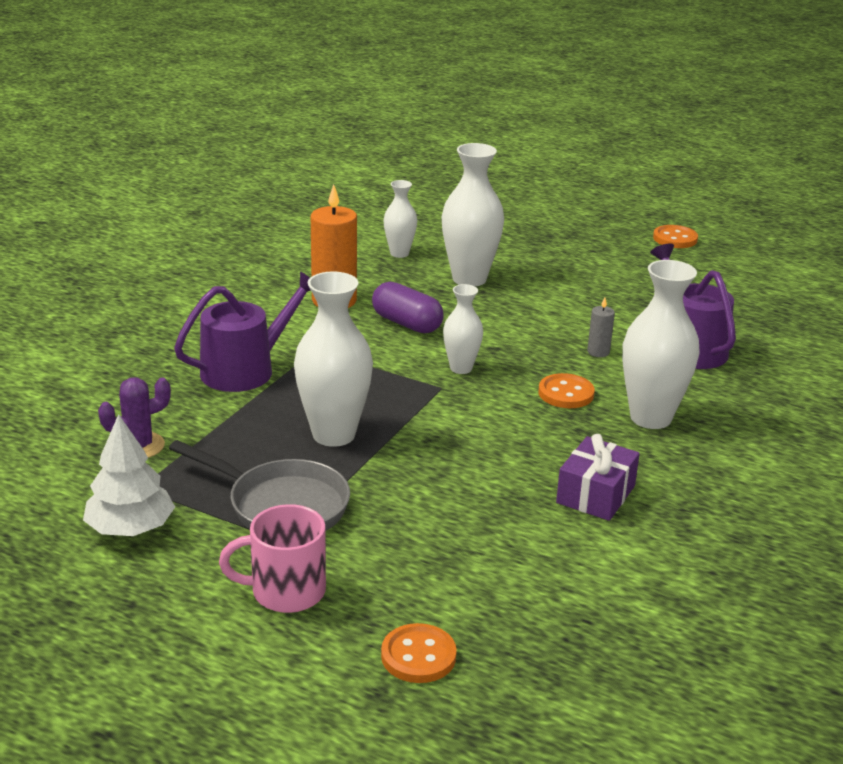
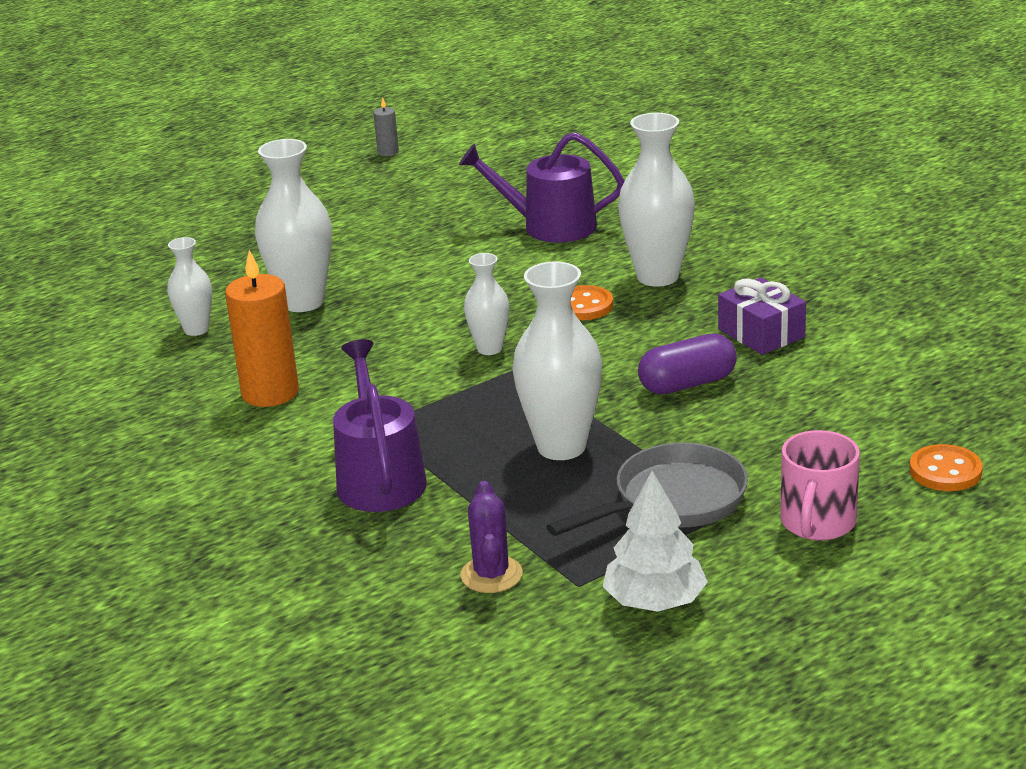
camera: 60 degrees left, 0 degrees up
(406, 323) = (367, 359): purple capsule -> purple capsule (687, 384)
(598, 352) = (521, 271): grey candle -> grey candle (388, 152)
(675, 239) = (331, 174): orange button -> none

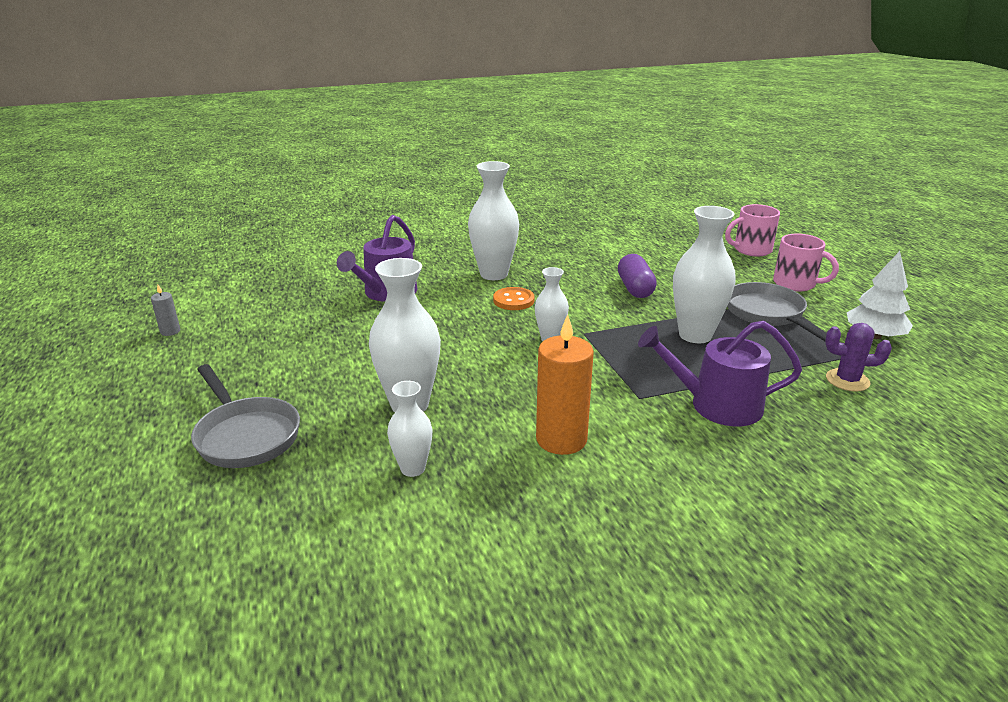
camera: 75 degrees left, 0 degrees up
(221, 244) = (246, 435): none -> grey pan
(761, 333) = (587, 261): purple gift -> none
(945, 471) = (751, 250): orange button -> pink mug

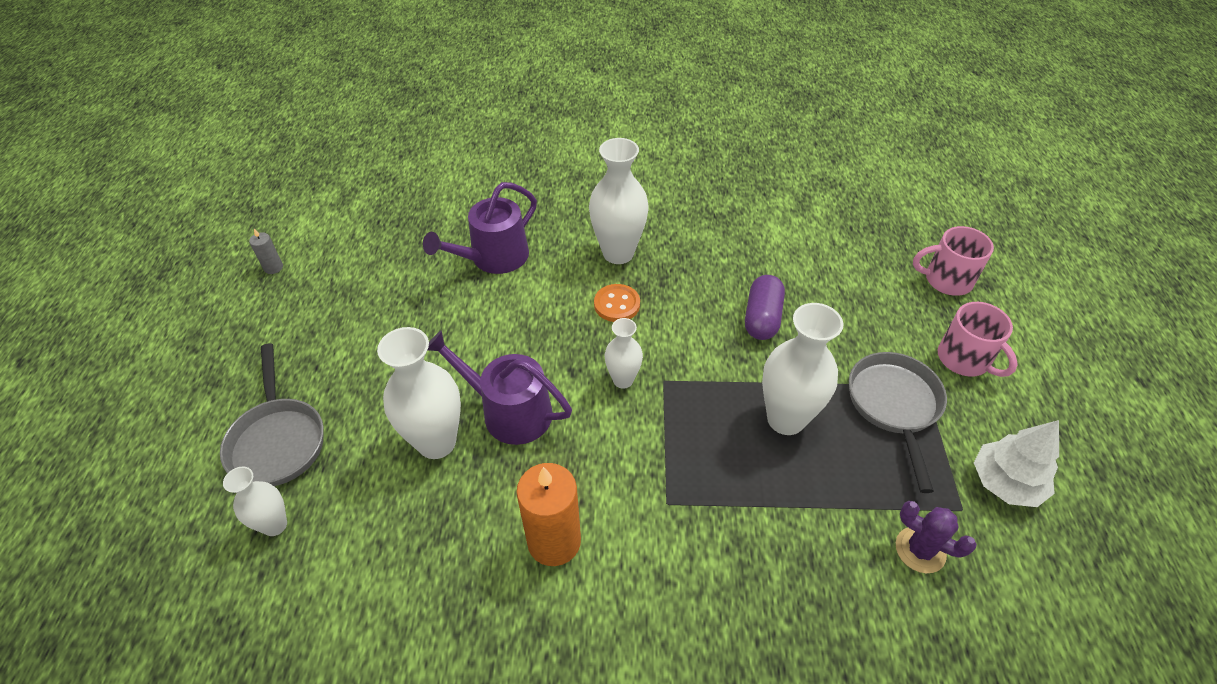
camera: 20 degrees right, 20 degrees up
(413, 468) = (398, 536): white vase -> white vase (275, 525)
(717, 405) = (743, 542): purple watering can -> purple watering can (509, 411)

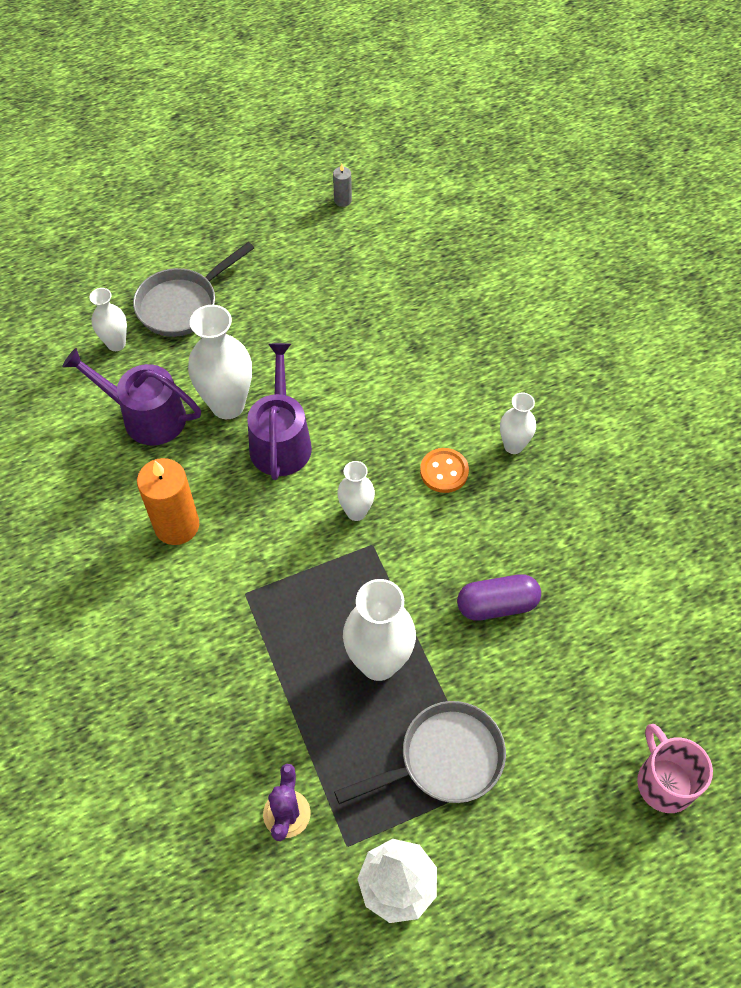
camera: 65 degrees right, 10 degrees up
(494, 258) = (446, 348): purple watering can -> purple watering can (146, 416)
(618, 253) = (513, 445): white vase -> white vase, size x0.57
(964, 359) = (546, 821): pink mug -> none

